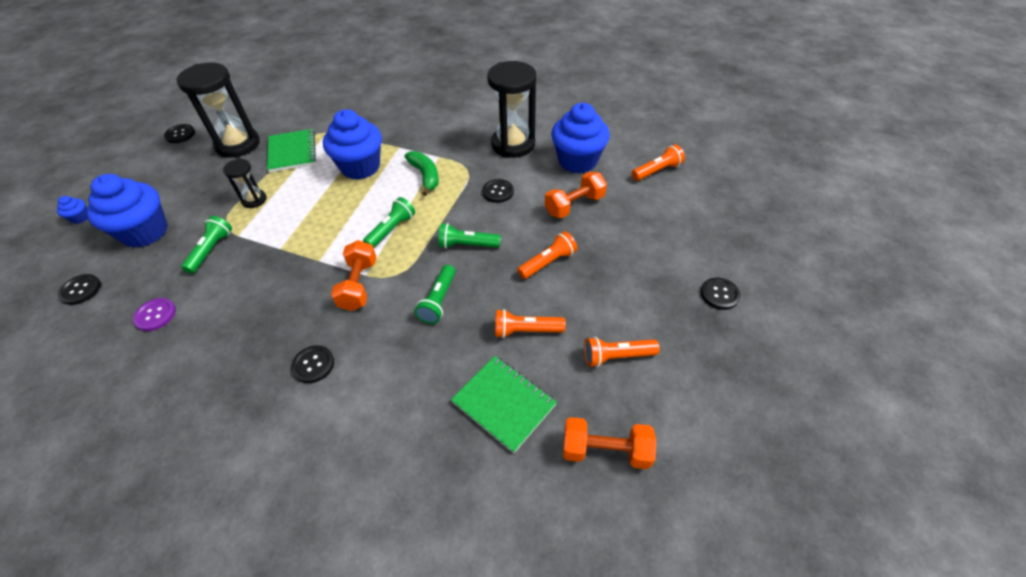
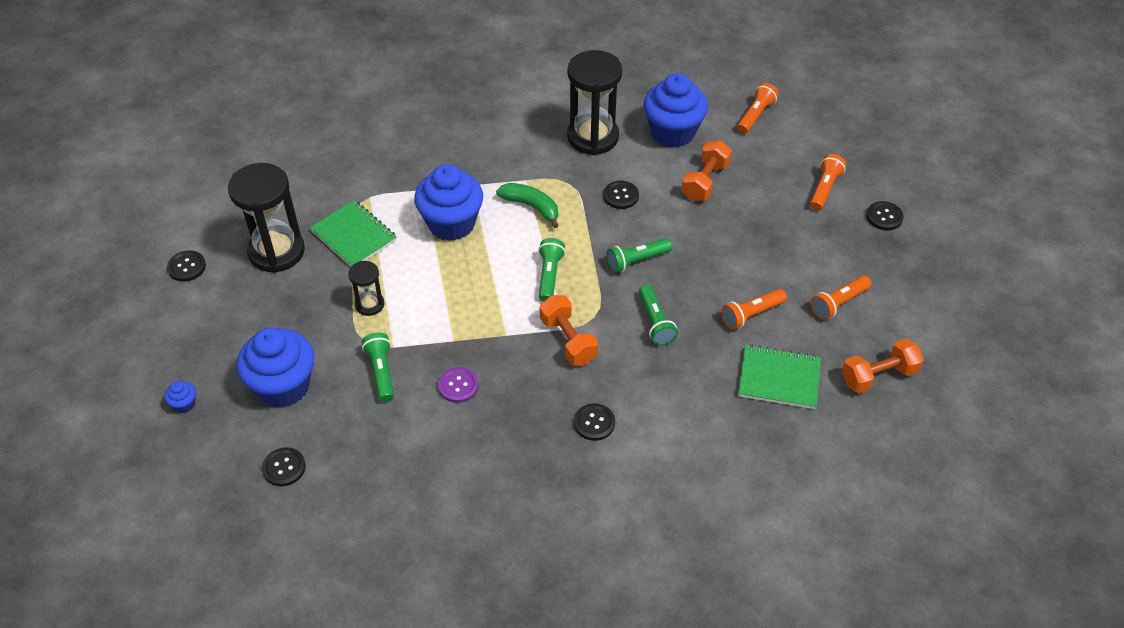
camera: 30 degrees left, 0 degrees up
(155, 315) = (395, 452): purple button -> purple button (458, 386)
(548, 262) = (723, 247): orange flashlight -> orange flashlight (824, 189)

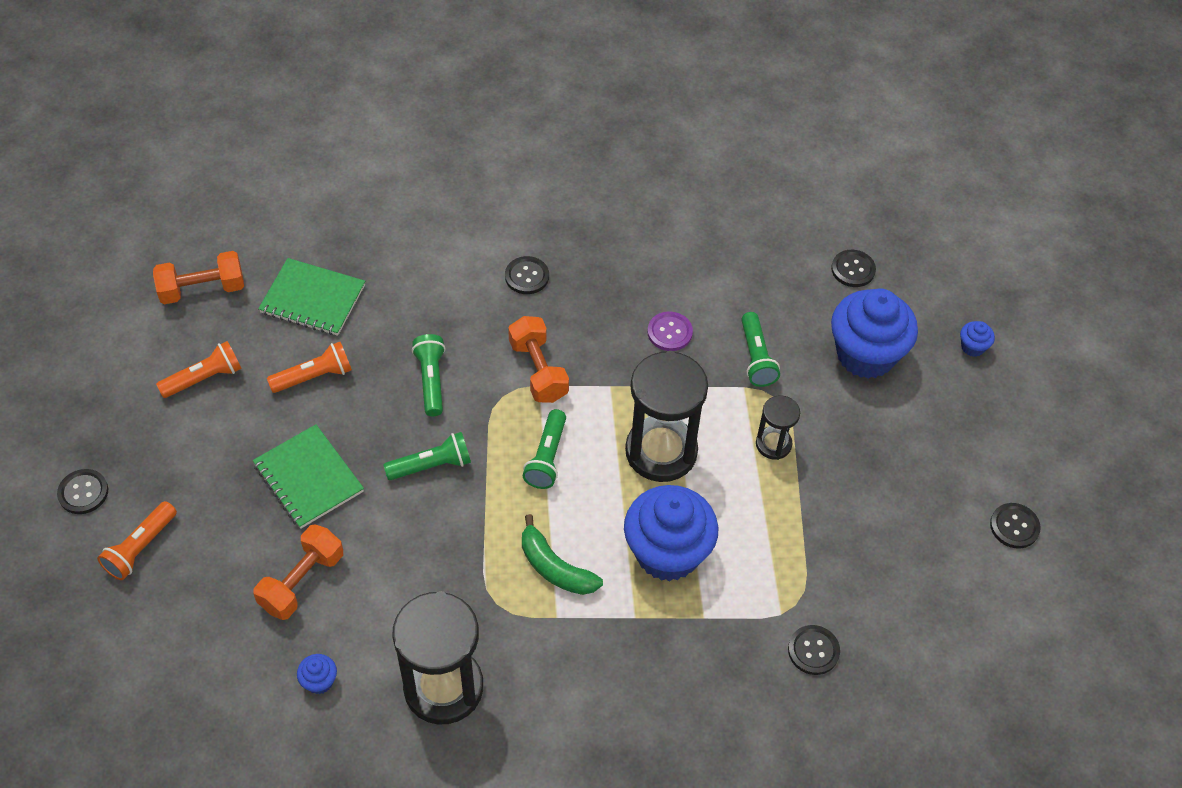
camera: 175 degrees left, 5 degrees up
(276, 251) = (900, 536): black hourglass -> black hourglass (661, 451)
(354, 236) = (799, 549): green notebook -> green notebook (308, 478)
(621, 196) = (427, 571): black button -> black button (813, 651)
(673, 132) = (319, 681): blue cupcake -> blue cupcake, size x0.40
(755, 115) = (180, 701): orange flashlight -> none

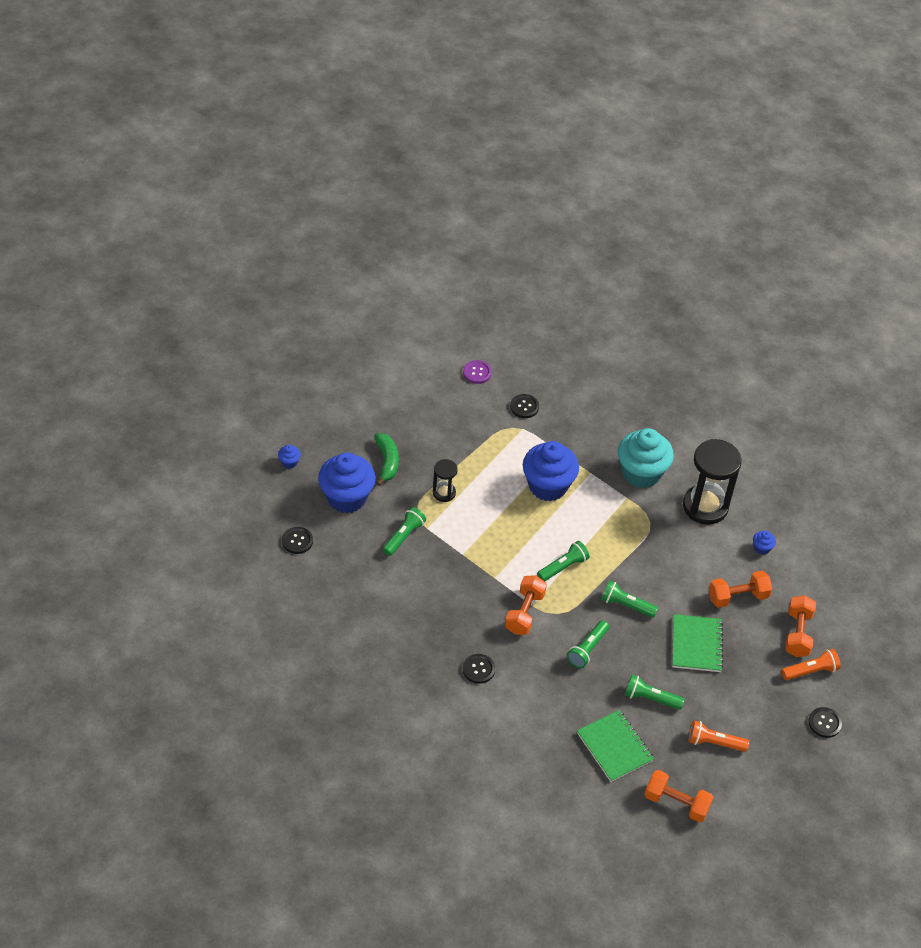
camera: 140 degrees left, 5 degrees down
(189, 587) = (797, 633): none -> orange dumbbell
(314, 376) = (650, 698): orange flashlight -> green flashlight
(555, 567) = (607, 517): green banana -> green banana (387, 461)
(570, 672) = (641, 473): none -> turquoise cupcake
(661, 451) = (503, 529): black hourglass -> none
(669, 332) = (433, 581): purple button -> purple button (477, 373)
(1014, 526) = (376, 385): black button -> none

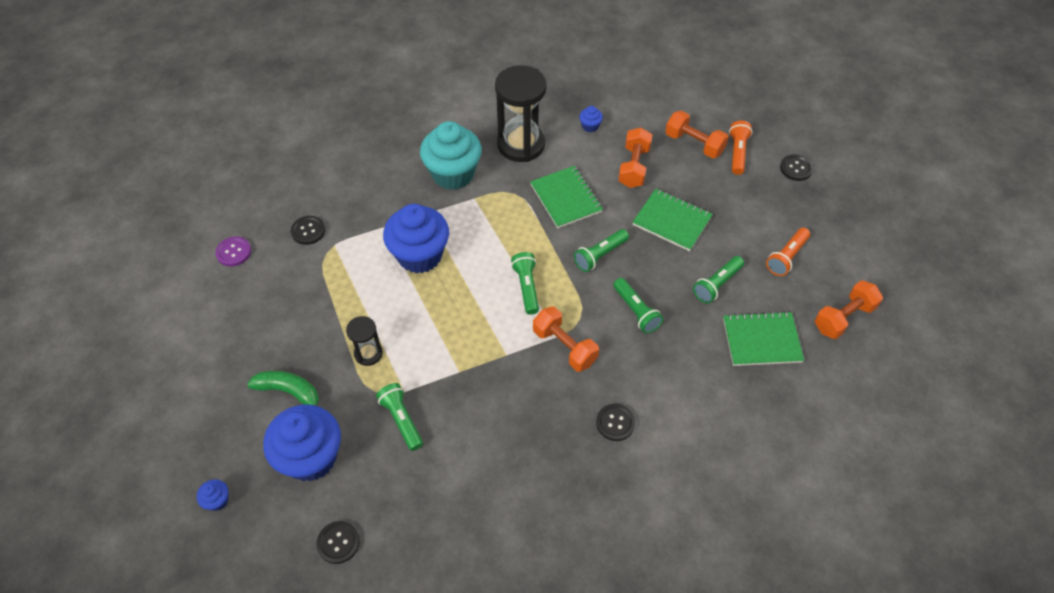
camera: 60 degrees left, 5 degrees up
(669, 560) = (566, 198): none -> green notebook

